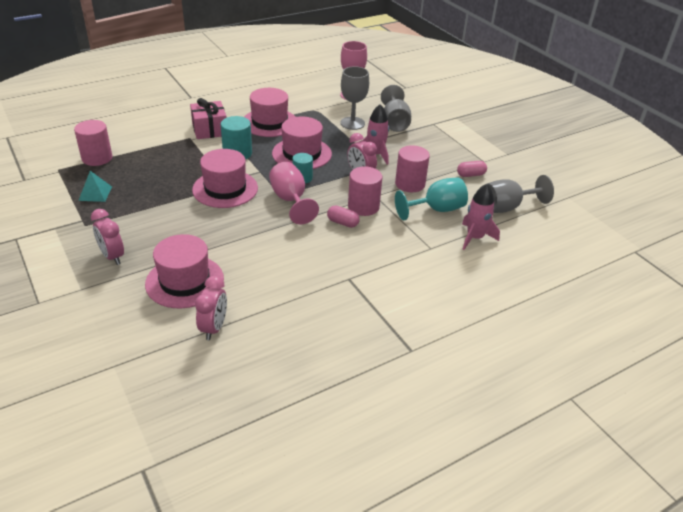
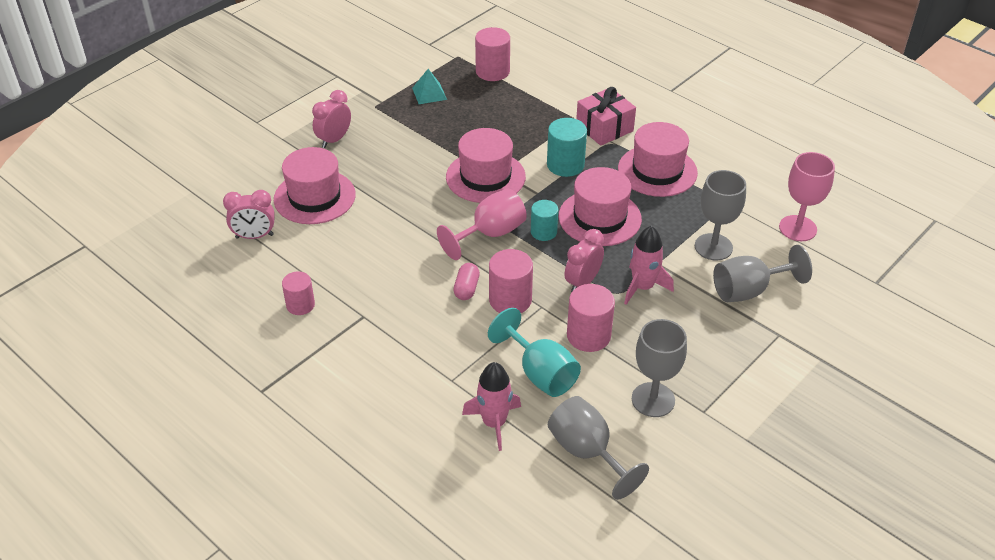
camera: 75 degrees right, 5 degrees up
(320, 311) = (300, 305): none -> pink cylinder
(470, 175) = (653, 400): pink capsule -> grey goblet

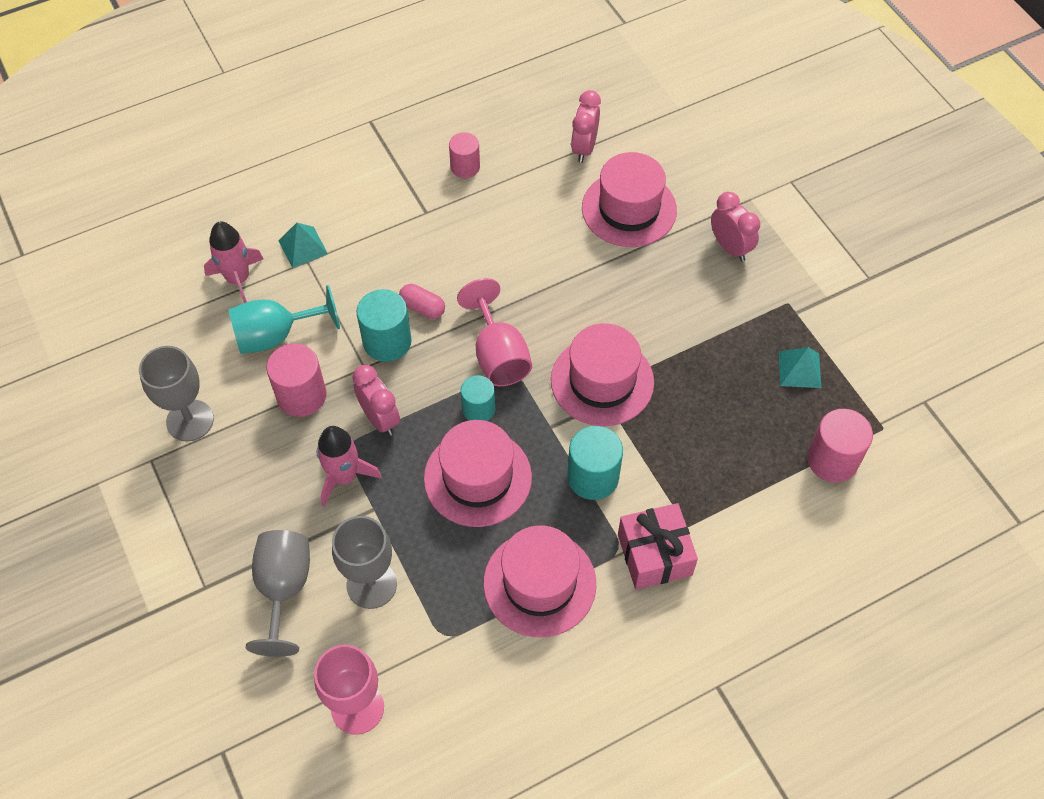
camera: 110 degrees right, 15 degrees up
(437, 388) = (303, 247): none -> turquoise pyramid
(510, 300) = (387, 341): pink cylinder -> turquoise cylinder
(587, 452) = (163, 341): grey goblet -> none

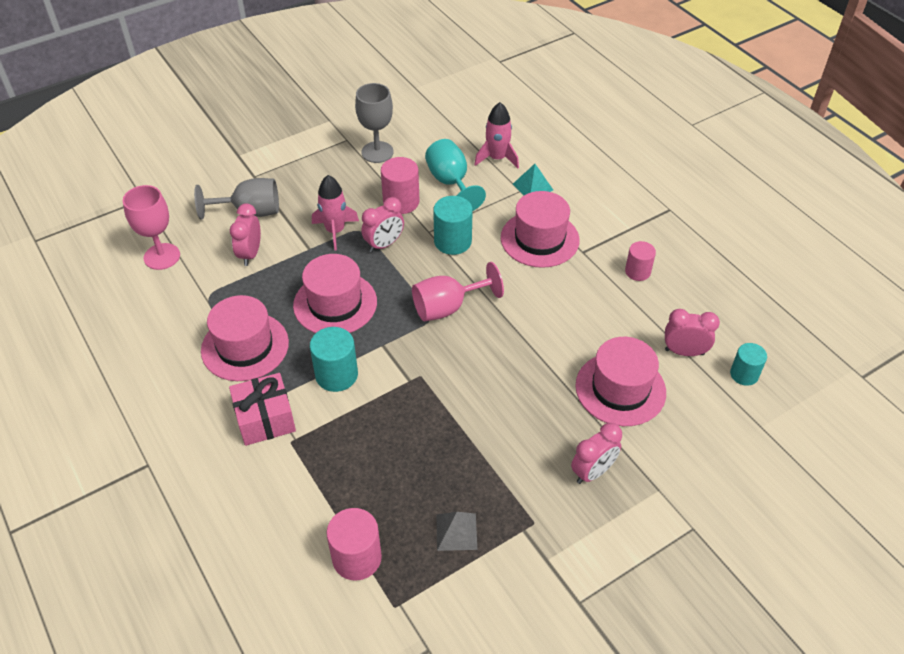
camera: 85 degrees right, 10 degrees down
(371, 584) = (250, 254): grey goblet -> pink clock
(422, 308) = (487, 258): pink capsule -> none
(478, 409) = (396, 299): turquoise cylinder -> turquoise cylinder (744, 374)
(602, 381) = (429, 377): pink hat -> pink hat (539, 239)
(799, 369) = (456, 532): turquoise pyramid -> grey pyramid

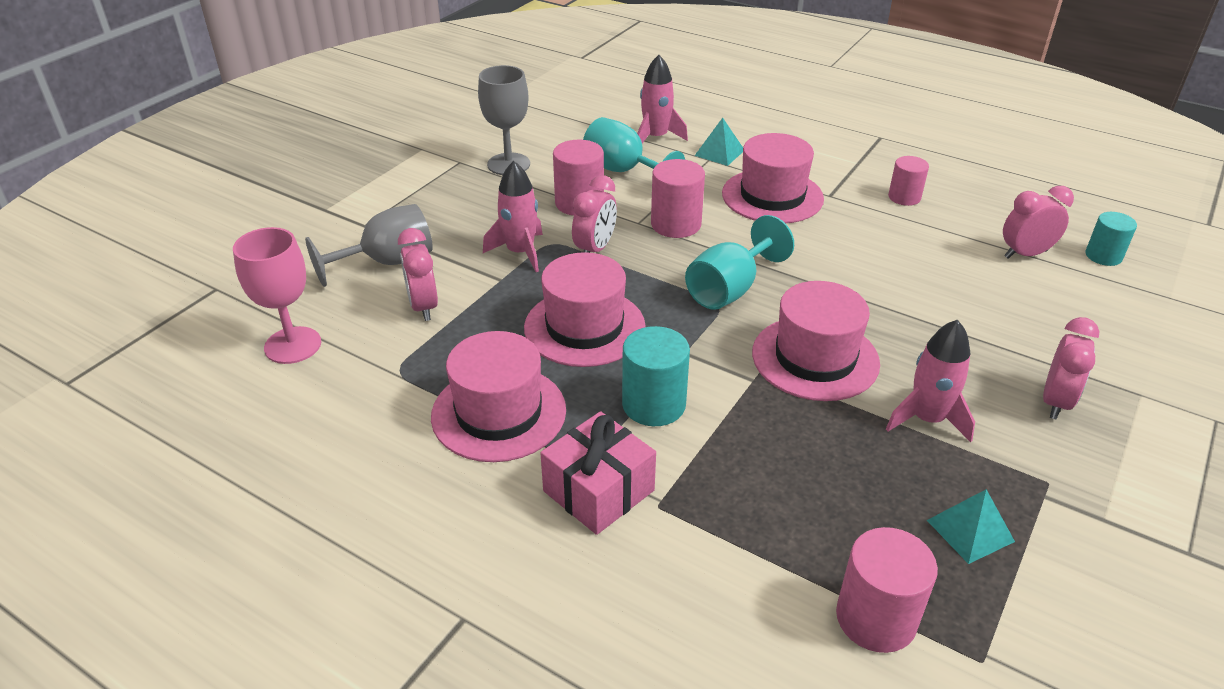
camera: 25 degrees left, 10 degrees down
(448, 307) = (730, 289): pink goblet -> turquoise goblet
(452, 241) = (676, 224): turquoise cylinder -> pink cylinder
(456, 532) = (970, 531): grey pyramid -> turquoise pyramid
(496, 450) = (927, 419): none -> pink rocket
(620, 389) = (998, 309): pink hat -> pink hat (815, 358)

